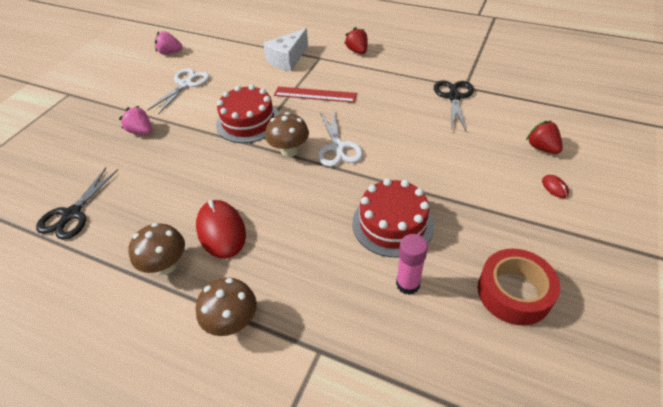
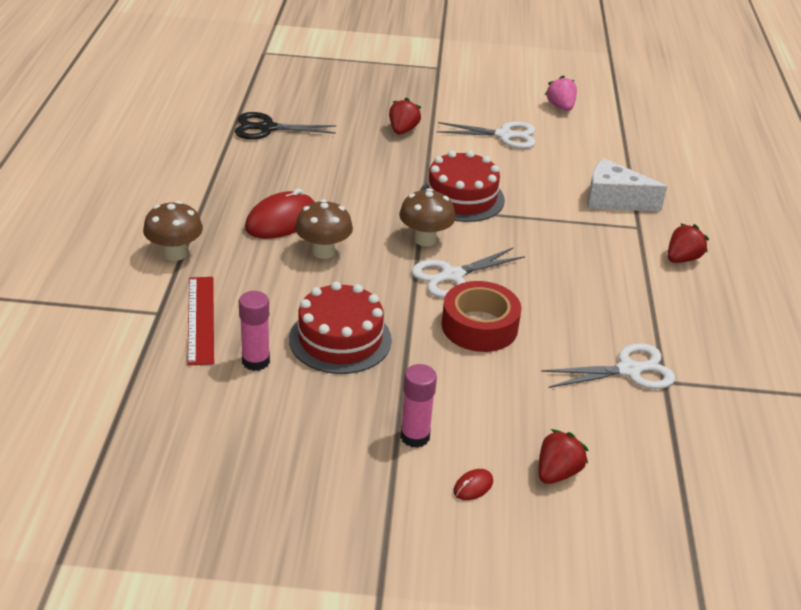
camera: 65 degrees right, 10 degrees down
(141, 131) = (402, 130): pink strawberry -> red strawberry
(166, 265) = (226, 199): brown mushroom -> brown mushroom (323, 252)
(315, 94) = (549, 238): red ruler -> red ruler (201, 319)
(454, 96) = (630, 370): black scissors -> white scissors
(506, 205) = (415, 436): none -> pink glue stick
(514, 292) = (271, 447): red tape -> red tape (479, 326)

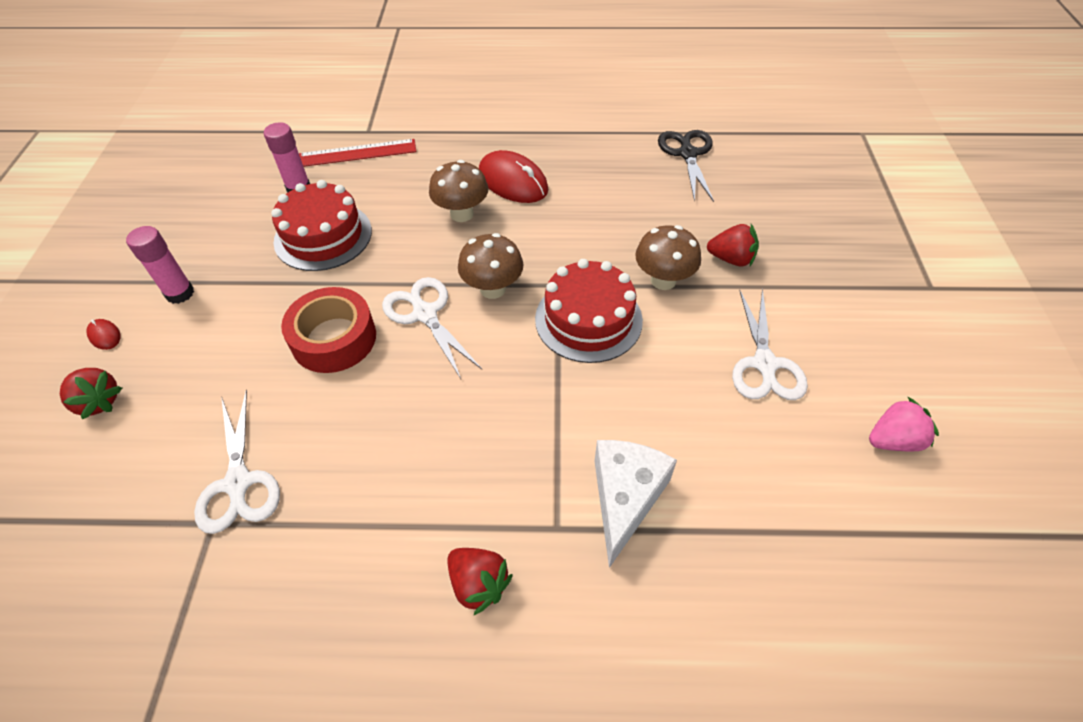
camera: 90 degrees right, 15 degrees up
(175, 253) = (450, 127): brown mushroom -> brown mushroom (663, 280)

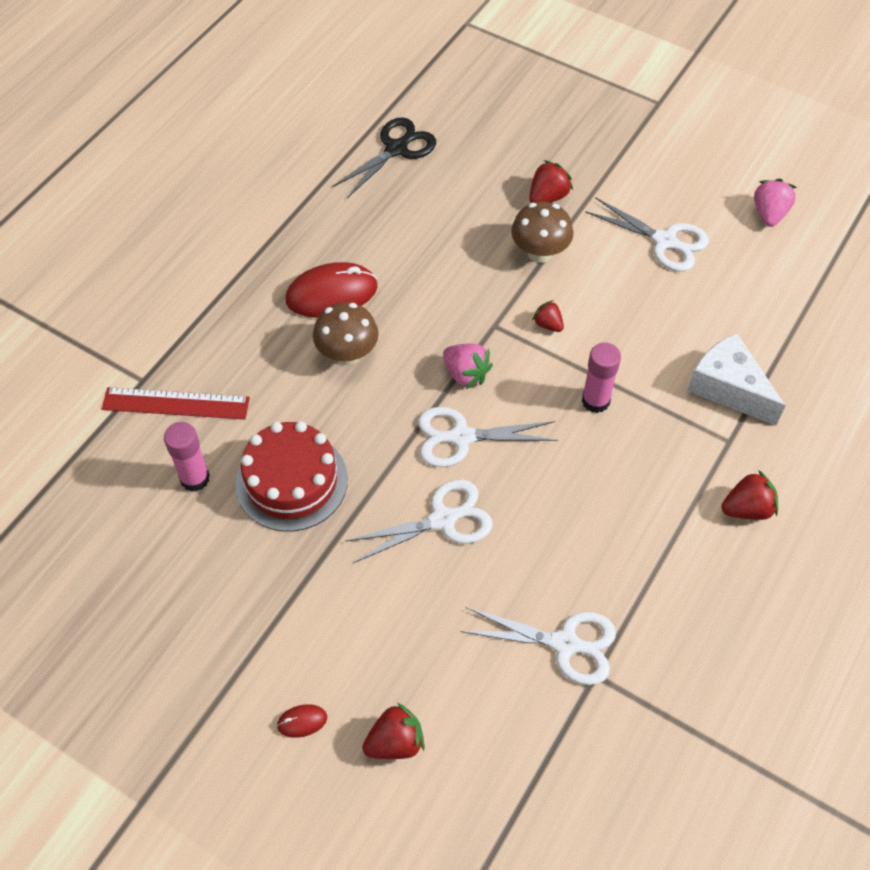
camera: 60 degrees left, 5 degrees up
(180, 293) = (286, 636): pink glue stick -> pink glue stick (595, 401)
(334, 339) = (444, 519): red tape -> white scissors
(357, 153) = (176, 404): red ruler -> red ruler turned 75 degrees clockwise
(492, 289) = (466, 374): brown mushroom -> pink strawberry
(588, 319) = (548, 324): red cake -> red strawberry
(687, 153) = (397, 148): black scissors -> black scissors turned 105 degrees clockwise

